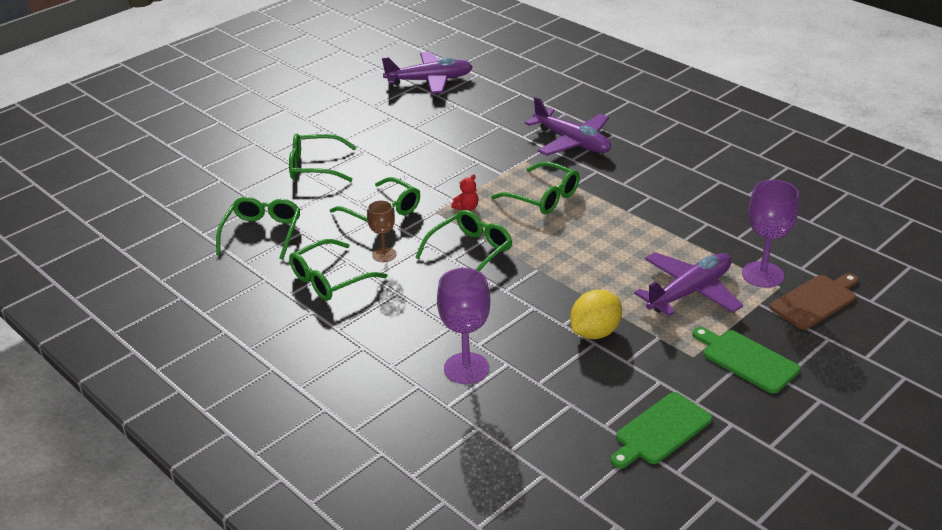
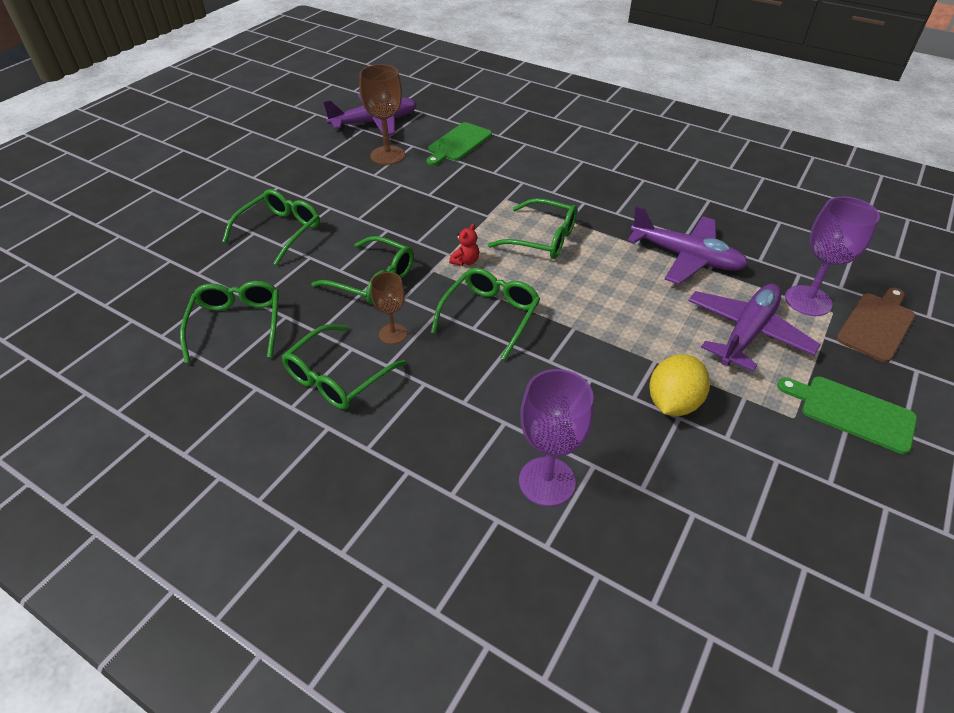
camera: 15 degrees left, 10 degrees up
(315, 167) = (279, 231): green glasses -> green glasses turned 135 degrees clockwise
(431, 112) = (387, 155): none -> brown goblet
(572, 142) = (545, 173): purple plane -> purple plane (686, 257)
(660, 430) = (814, 534): green cutting board -> green cutting board (458, 143)

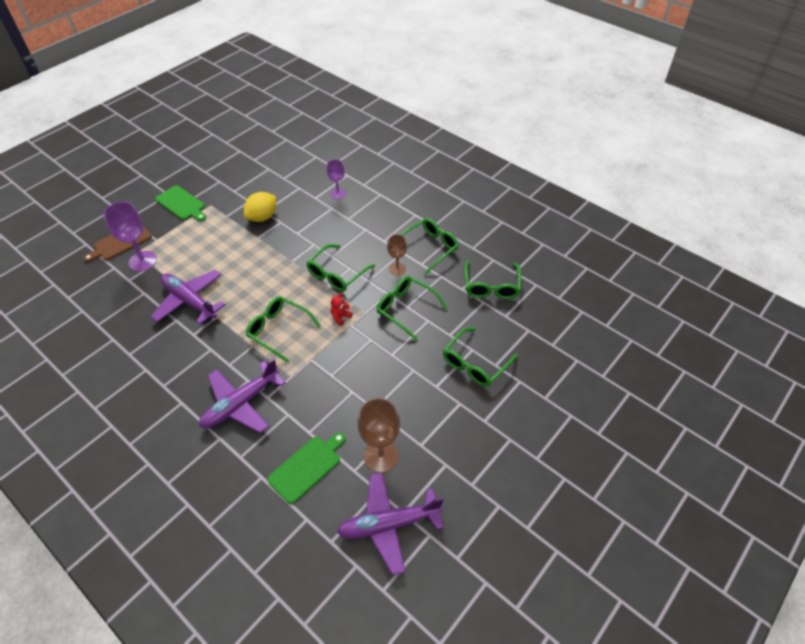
camera: 170 degrees left, 5 degrees up
(547, 481) = (338, 194): purple goblet -> purple goblet, size x0.61
(746, 333) = (196, 246): purple plane -> purple plane (241, 404)

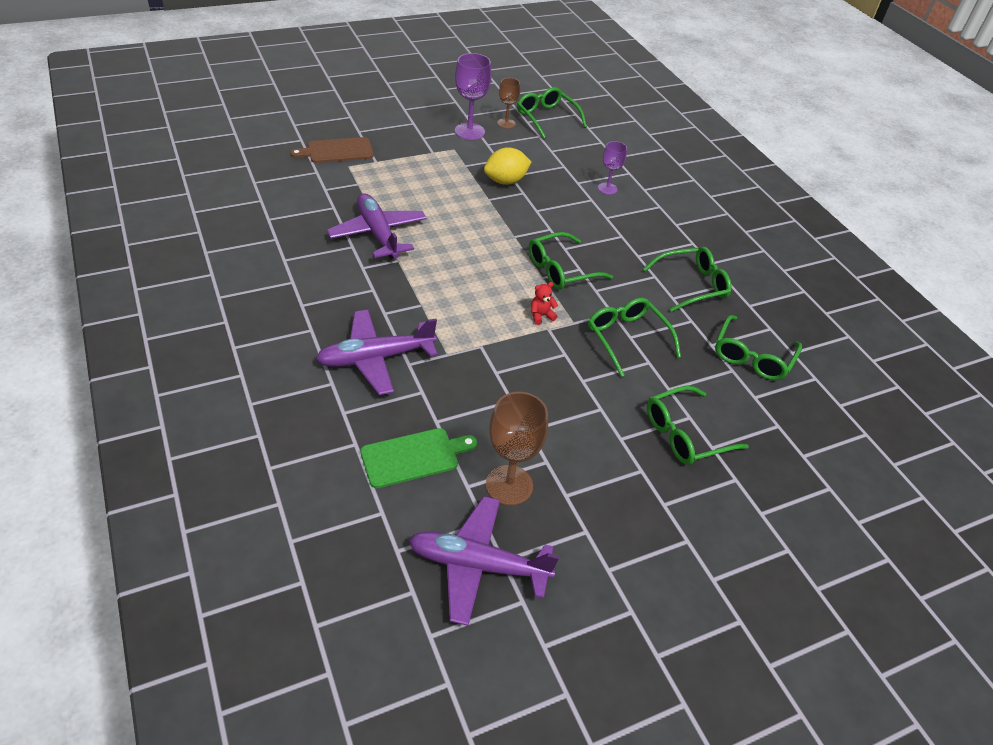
camera: 20 degrees right, 5 degrees down
(143, 261) = (350, 177): purple goblet -> purple goblet (469, 131)
(181, 204) = (423, 137): green cutting board -> none
(279, 330) = (461, 301): green glasses -> green glasses (547, 118)
(397, 269) = (638, 292): brown goblet -> brown goblet (506, 123)

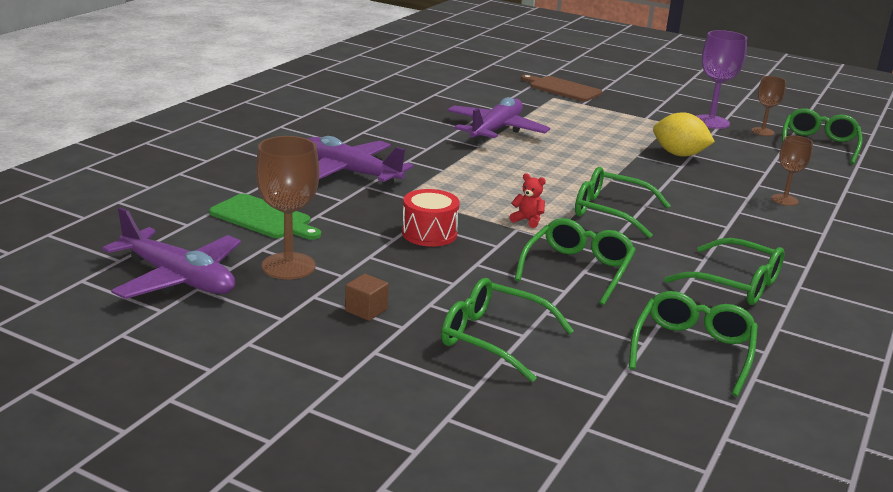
camera: 55 degrees right, 20 degrees down
(477, 565) = (178, 278): purple plane -> purple plane turned 150 degrees clockwise
(519, 377) = (429, 233): none -> red drum
(606, 477) = (366, 310): none -> brown cube
(607, 188) = (784, 200): purple goblet -> brown goblet
(752, 356) = (692, 351): green glasses -> green glasses turned 120 degrees clockwise

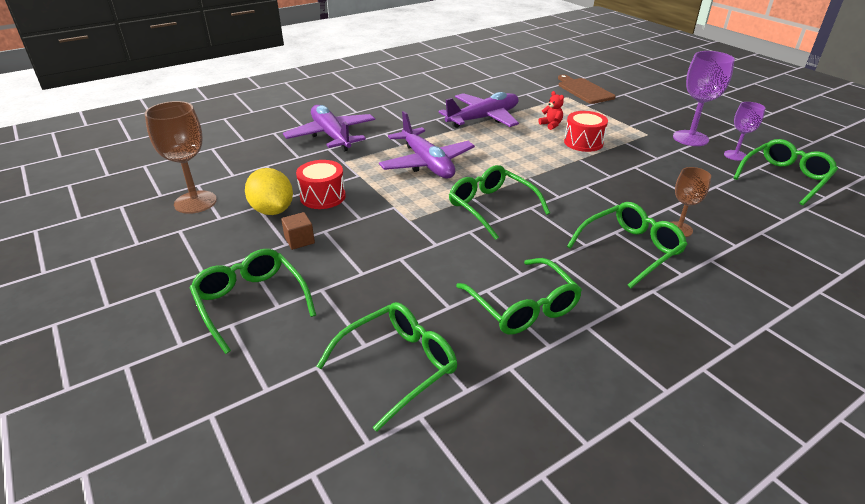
camera: 30 degrees right, 10 degrees up
(178, 278) = (120, 196): purple plane -> purple plane (427, 163)
(263, 218) = (229, 161): green cutting board -> none
(366, 310) = (197, 251): brown cube -> brown cube (299, 240)
(527, 220) = (412, 201): red teddy bear -> red teddy bear (551, 125)
(577, 270) = (396, 256): green glasses -> green glasses (630, 250)
(622, 140) = (583, 142): none -> red drum
(679, 154) = (621, 164): yellow lemon -> yellow lemon (272, 210)
(762, 131) = (735, 155): brown goblet -> purple goblet

